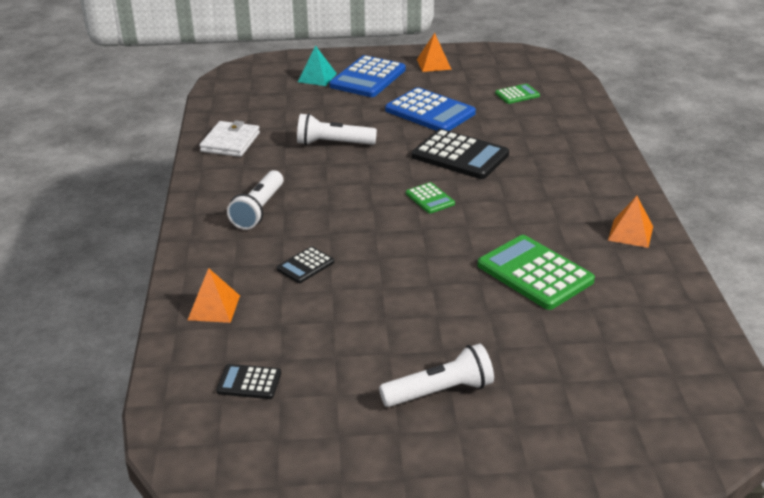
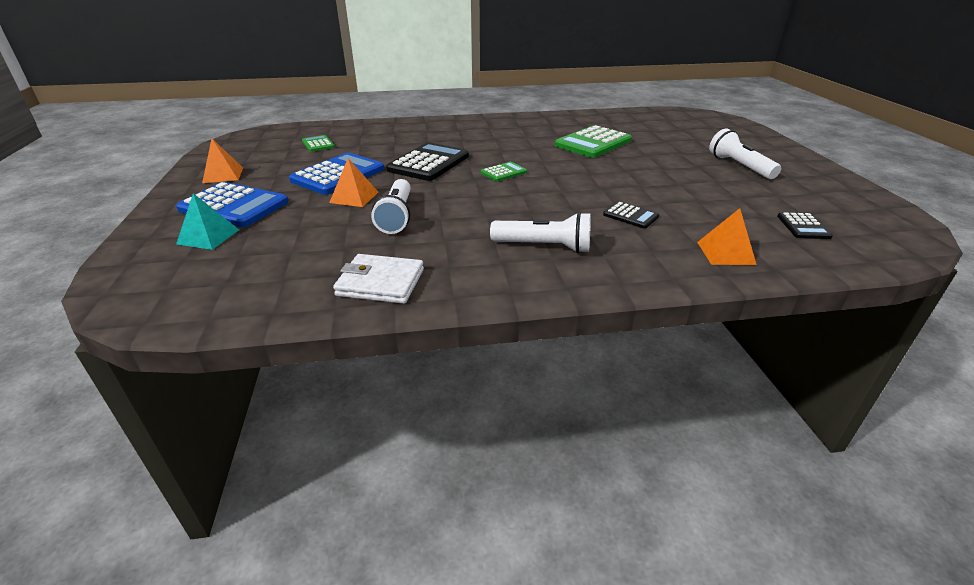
camera: 95 degrees left, 0 degrees up
(630, 233) = (534, 121): orange pyramid -> orange pyramid (354, 197)

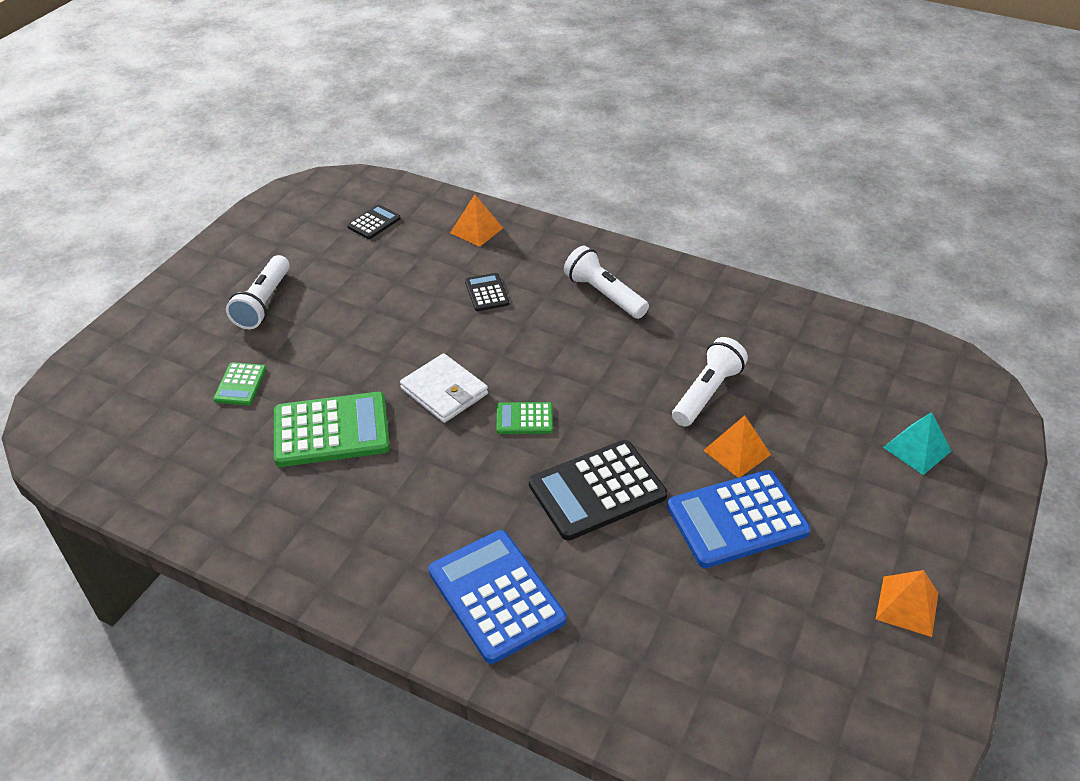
camera: 145 degrees left, 10 degrees up
(234, 206) = (889, 502): blue calculator -> blue calculator (496, 596)
(318, 144) = (733, 655): green calculator -> green calculator (240, 384)
(380, 283) = (764, 317): white wallet -> white wallet (444, 391)

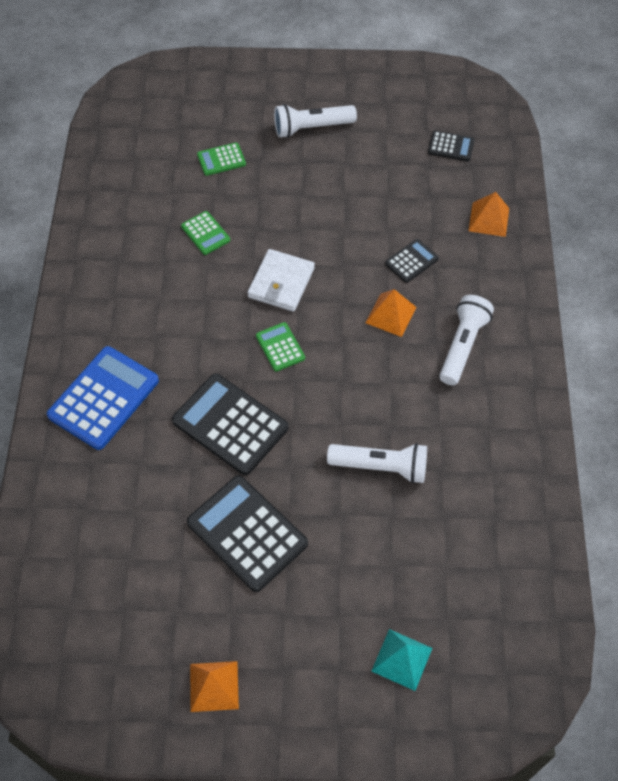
camera: 65 degrees right, 15 degrees up
(331, 430) = (205, 233): green calculator -> green calculator, size x0.51
(737, 452) = (322, 511): orange pyramid -> orange pyramid (391, 315)
(737, 519) = (247, 533): blue calculator -> black calculator

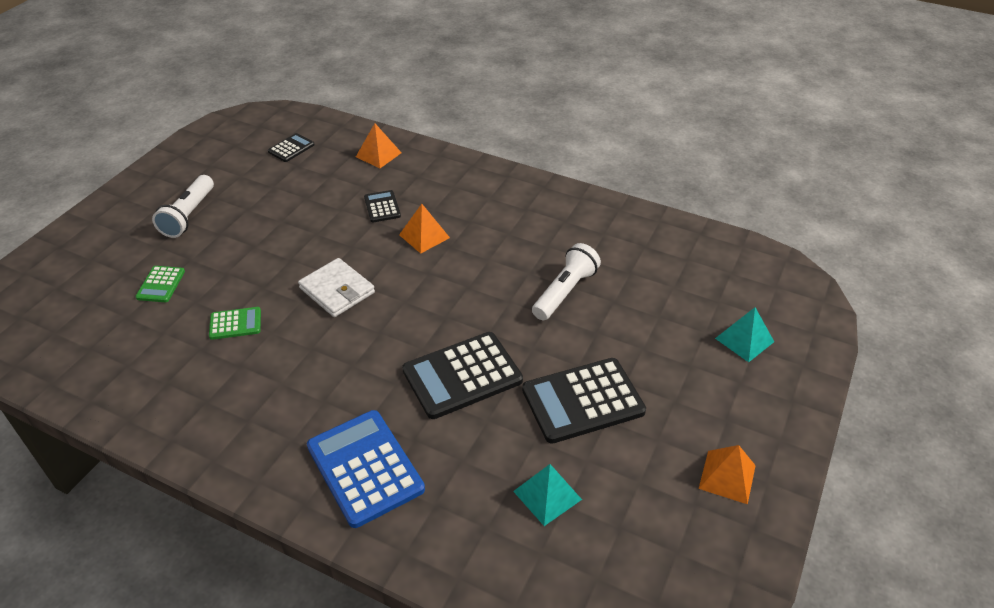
camera: 65 degrees left, 15 degrees down
(132, 542) = (547, 495): none -> turquoise pyramid
(280, 347) = (404, 314): green calculator -> none
(462, 346) = (483, 208): white flashlight -> none

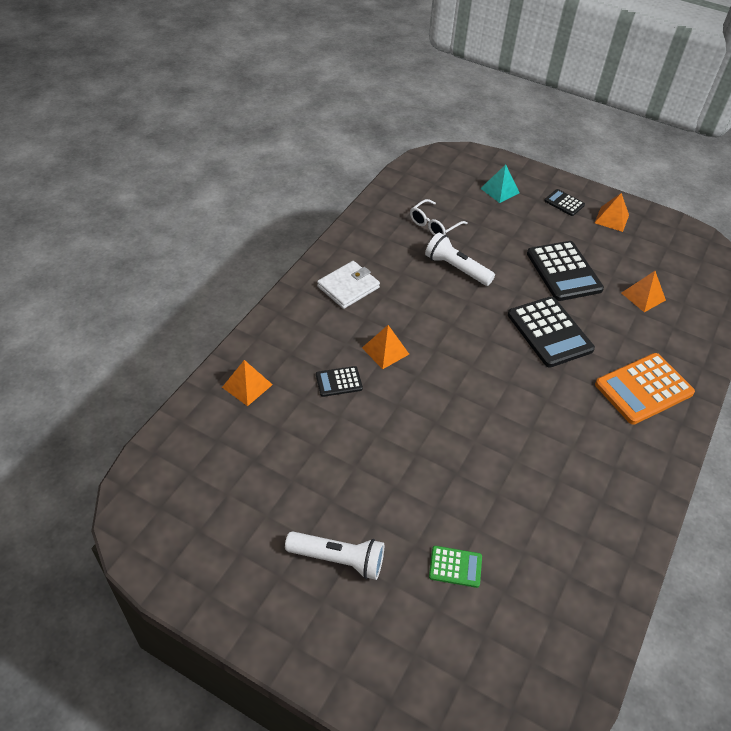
camera: 90 degrees left, 5 degrees up
(235, 324) = (507, 489): green calculator -> none
(291, 148) = (218, 468): black calculator -> black calculator (564, 203)
(337, 290) = (459, 413): white wallet -> white wallet (348, 287)
(365, 468) = (643, 389): blue calculator -> orange calculator
(547, 495) = (643, 296): turquoise pyramid -> orange pyramid
(643, 272) = (433, 225): none -> white glasses

